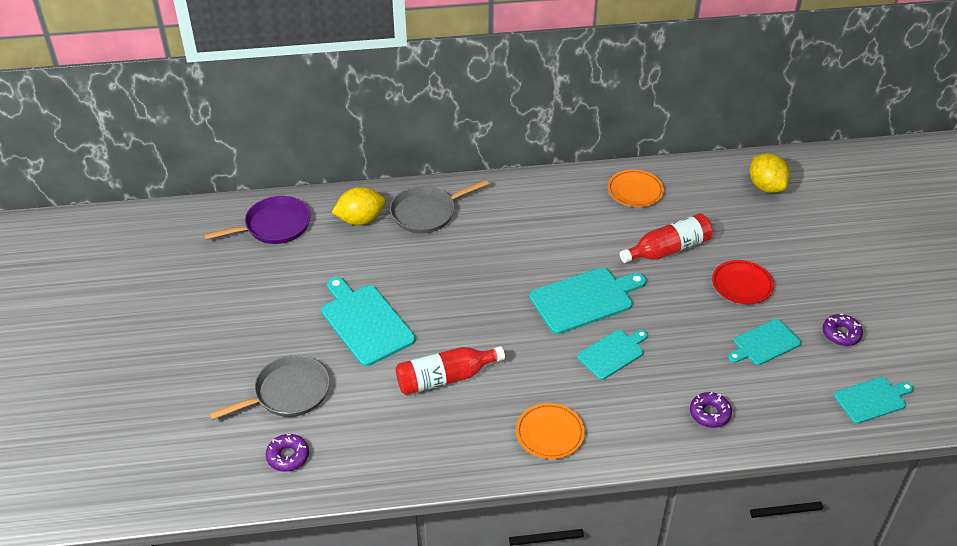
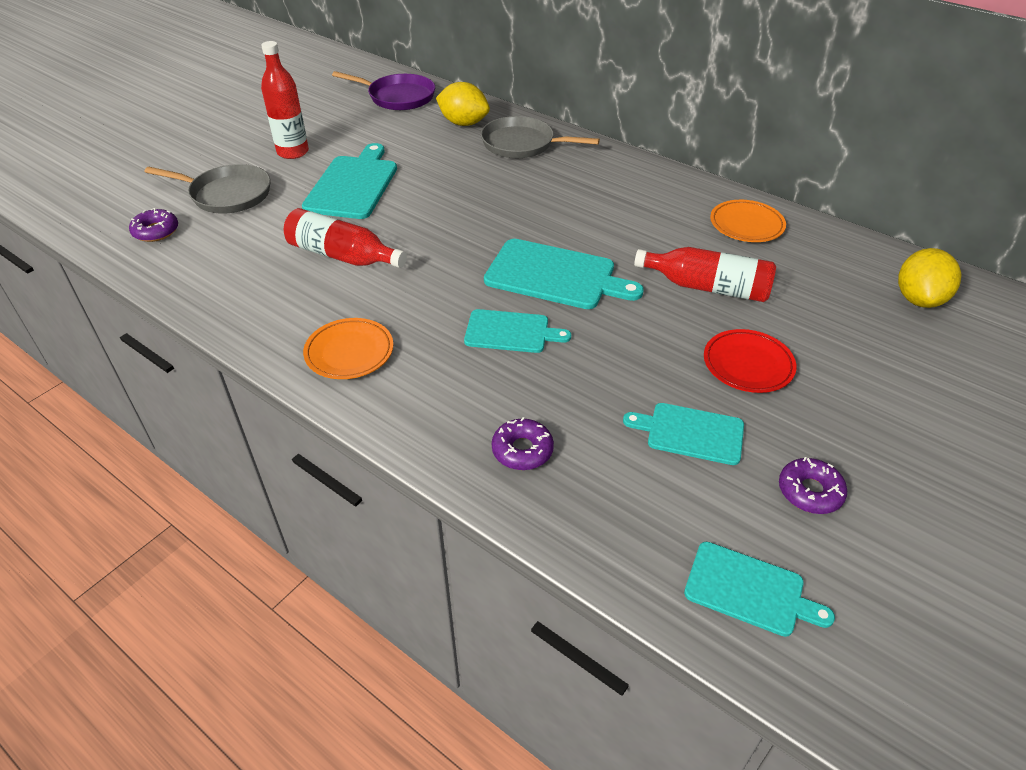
camera: 45 degrees right, 0 degrees up
(275, 326) = (293, 152): none -> red bottle

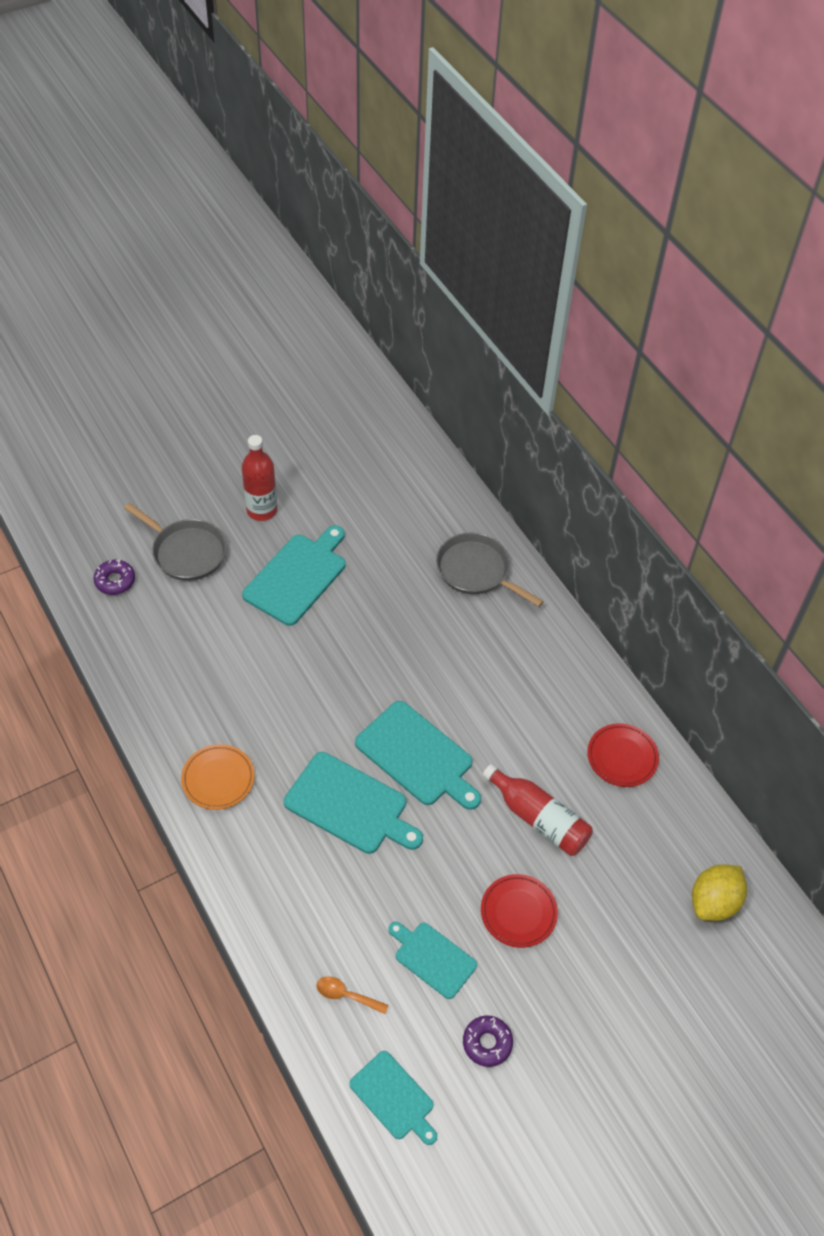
camera: 20 degrees right, 10 degrees up
(342, 256) = (253, 667): red bottle -> none
(398, 97) = (391, 456): purple pan -> none
(463, 123) = (436, 520): yellow lemon -> none
(510, 332) = (350, 805): turquoise cutting board -> turquoise cutting board, size x1.60
(522, 450) = (302, 923): purple donut -> none
(619, 502) = (346, 995): none -> orange spoon
(746, 225) = (622, 757): orange plate -> red plate

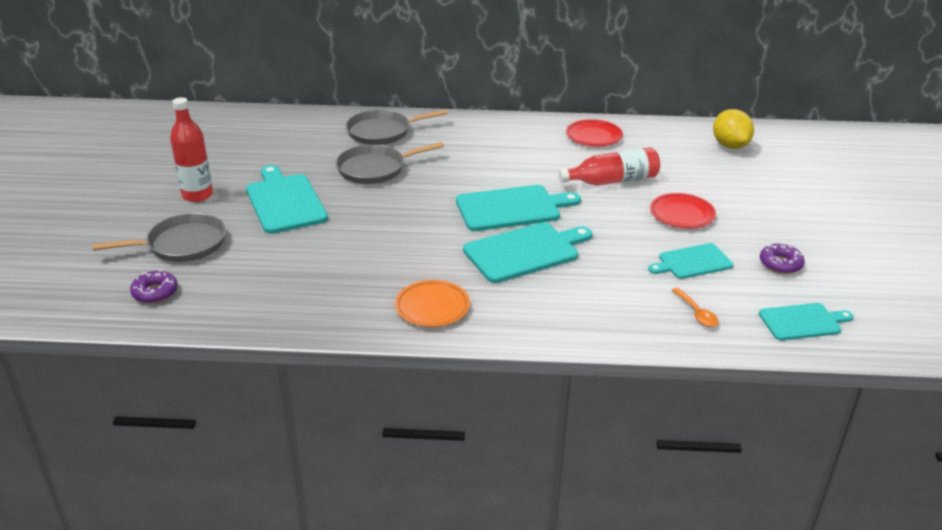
camera: 55 degrees left, 20 degrees down
(346, 995) = (696, 313): orange spoon -> orange spoon turned 75 degrees counterclockwise
(403, 607) = (375, 169): none -> grey pan

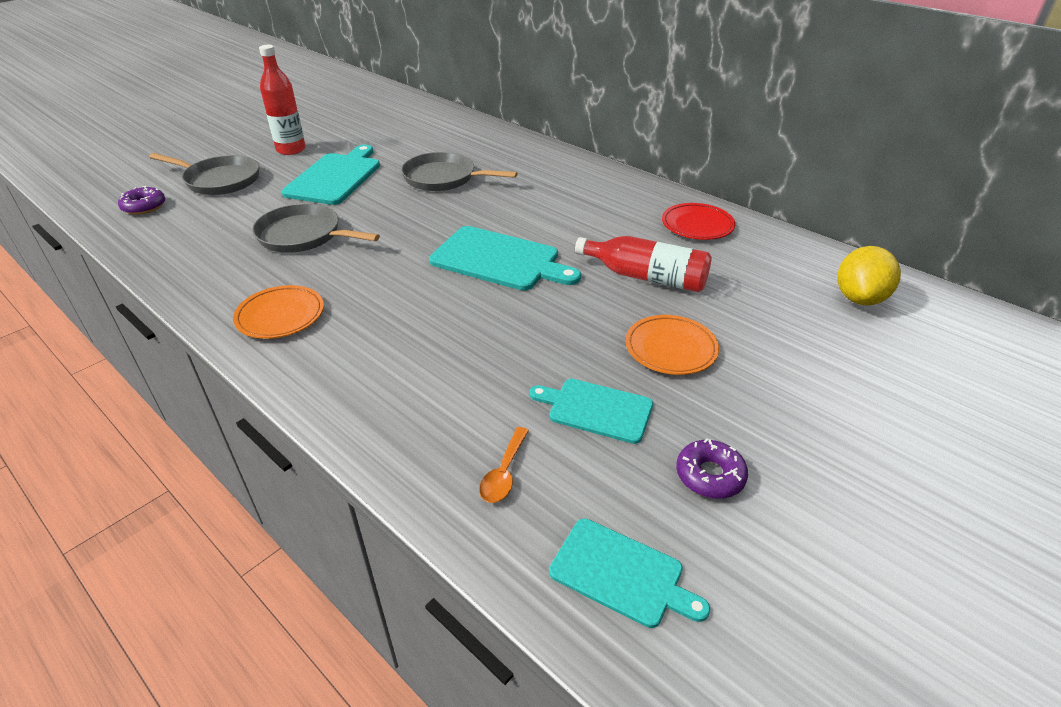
camera: 40 degrees right, 5 degrees up
(382, 132) = (500, 151): grey pan -> grey pan (303, 235)
(525, 252) = (441, 306): turquoise cutting board -> none
(682, 214) = (670, 348): red plate -> orange plate

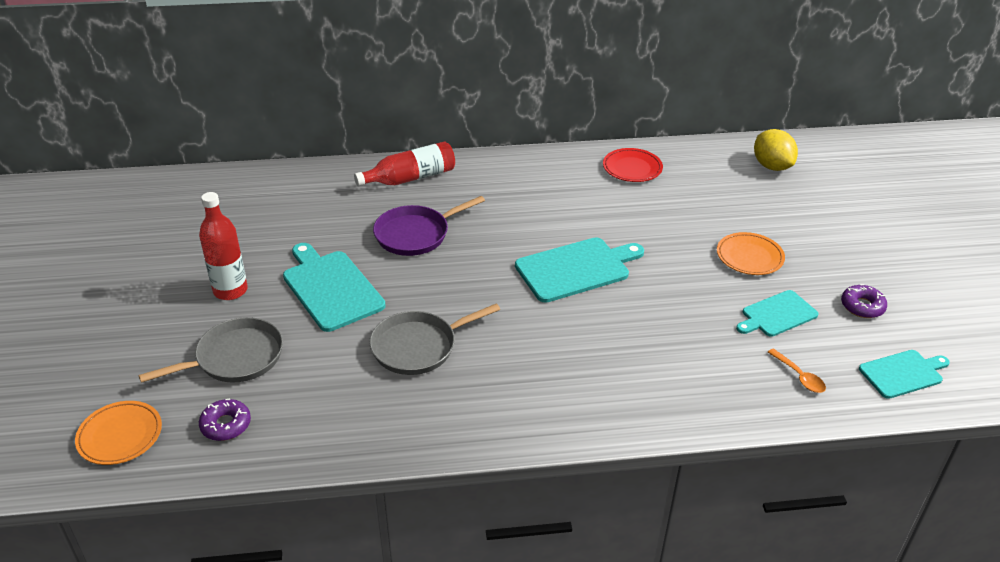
camera: 50 degrees left, 0 degrees up
(280, 316) = (532, 404): orange plate -> orange plate (120, 436)
(443, 178) = (415, 234): grey pan -> purple pan
(646, 277) = (668, 222): red bottle -> red bottle (410, 178)

